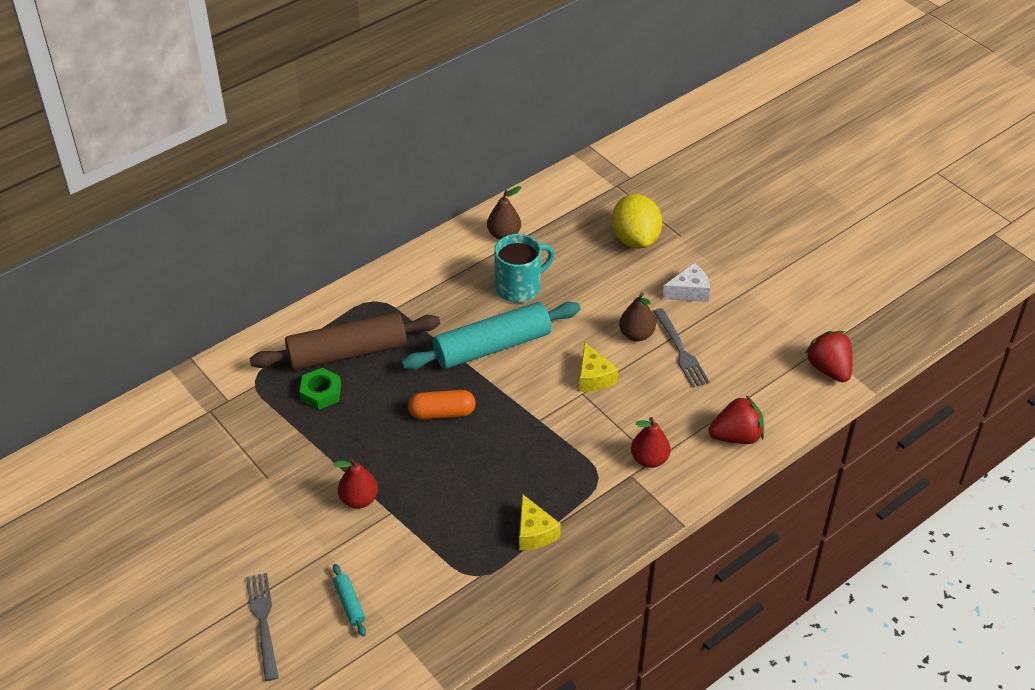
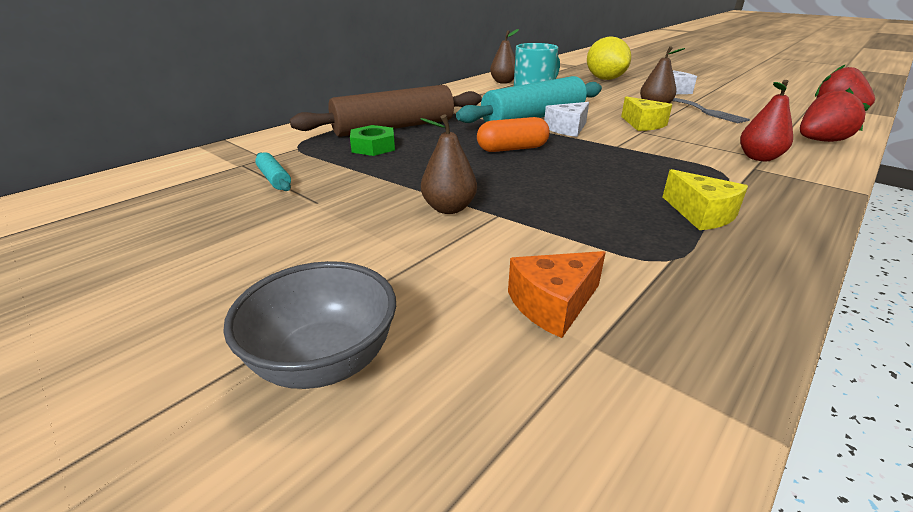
camera: 10 degrees left, 15 degrees down
(263, 621) = (324, 361): grey fork -> grey bowl
(349, 603) = (486, 315): turquoise rolling pin -> turquoise rolling pin (274, 179)
(359, 499) = (449, 208): red pear -> brown pear
(388, 602) = (553, 305): none -> orange cheese
(513, 378) = (567, 129): none -> white cheese

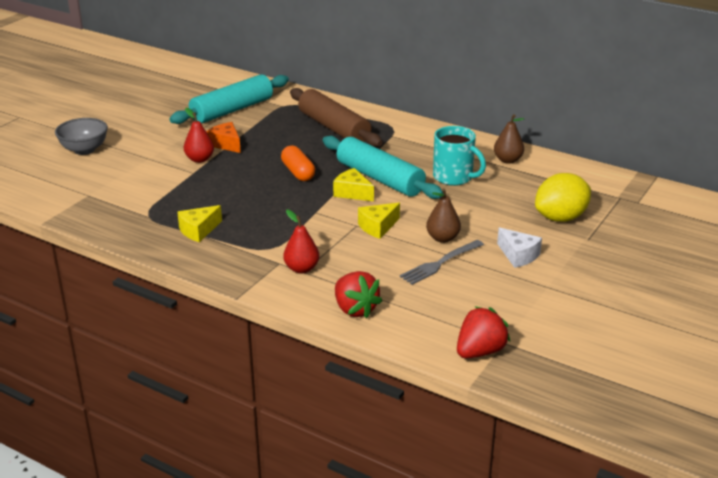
camera: 80 degrees right, 0 degrees up
(274, 179) = (232, 110): turquoise rolling pin -> turquoise rolling pin, size x2.47
(373, 147) = (290, 127): green nut -> none
(449, 208) = (199, 159): brown pear -> red pear
(553, 305) = (113, 187): orange cheese -> orange cheese (226, 144)
(567, 129) = (352, 193): white cheese -> yellow cheese

